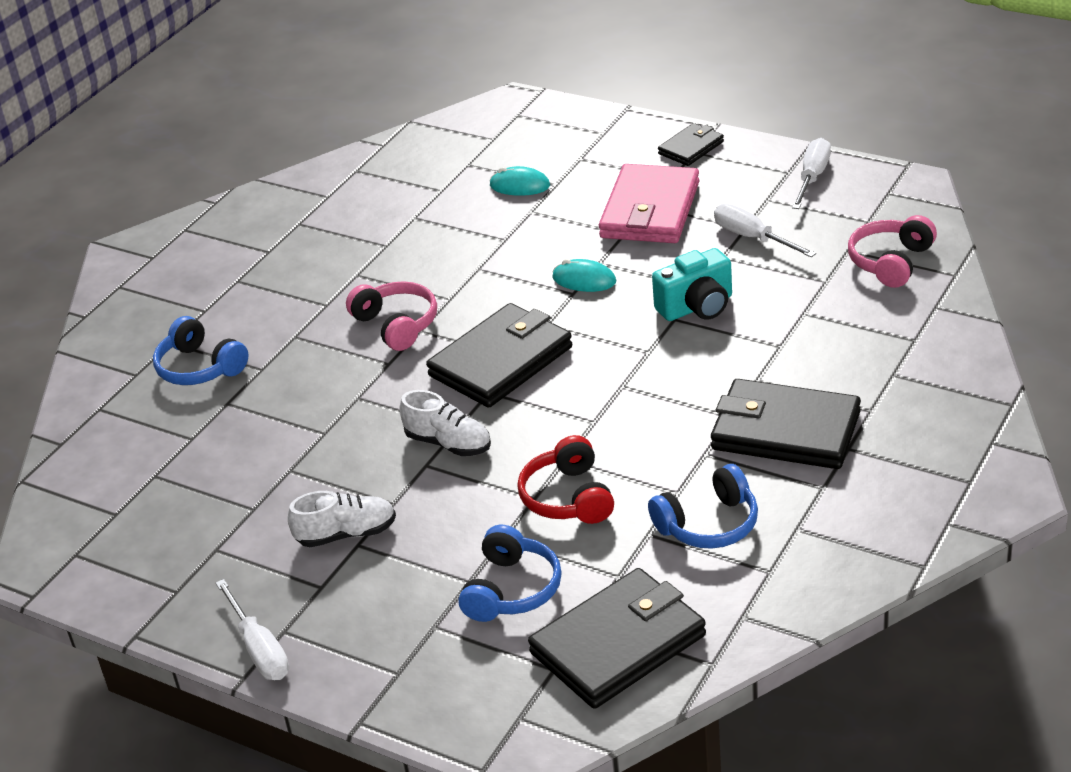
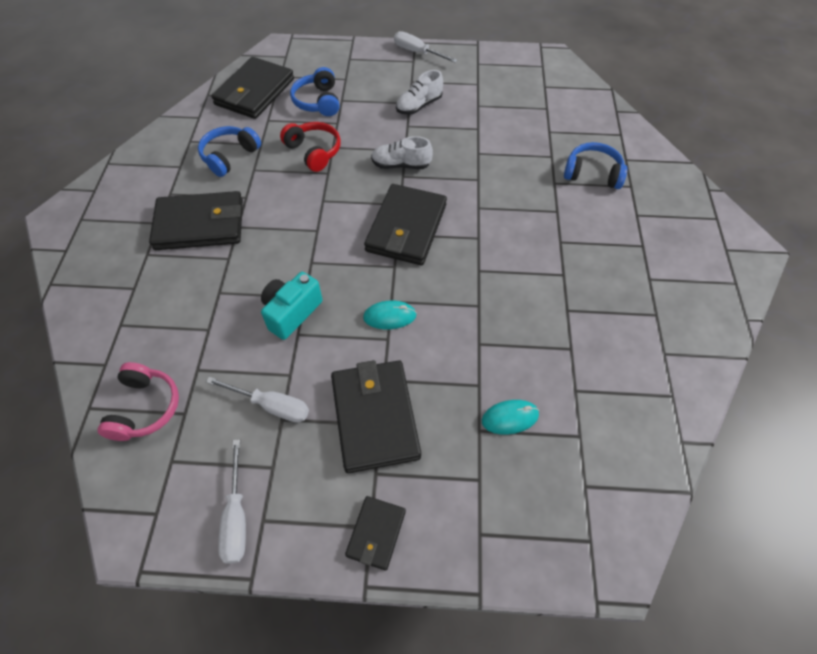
camera: 150 degrees right, 20 degrees up
(397, 325) = (497, 238): pink headphones -> none
(650, 210) = (375, 417): pink wallet -> black wallet

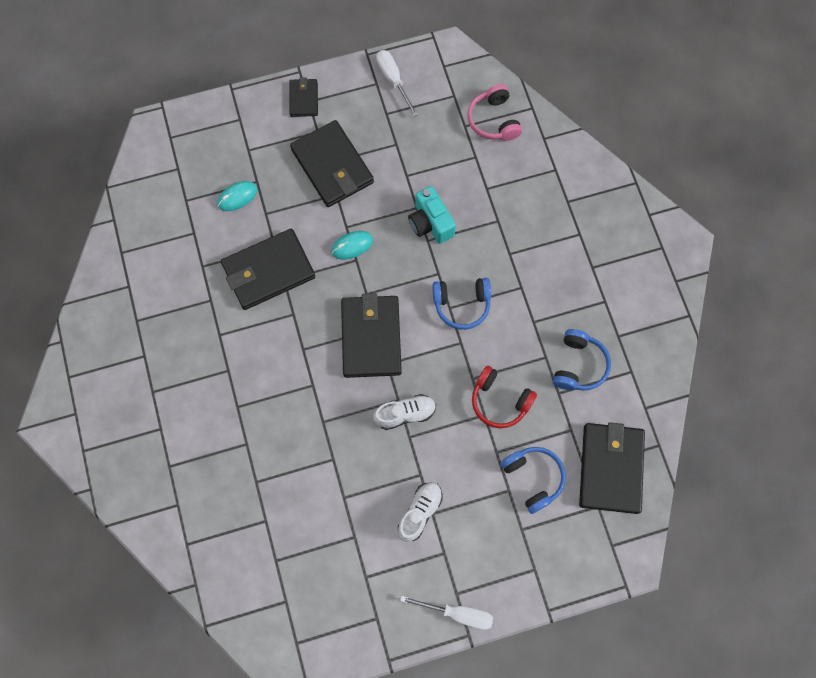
camera: 160 degrees right, 15 degrees up
(200, 224) = (555, 278): black wallet -> black wallet (268, 271)
(271, 405) = (408, 150): white screwdriver -> none
(291, 312) = (430, 223): turquoise camera -> turquoise camera turned 135 degrees clockwise
(592, 173) = (210, 470): blue headphones -> blue headphones (461, 305)

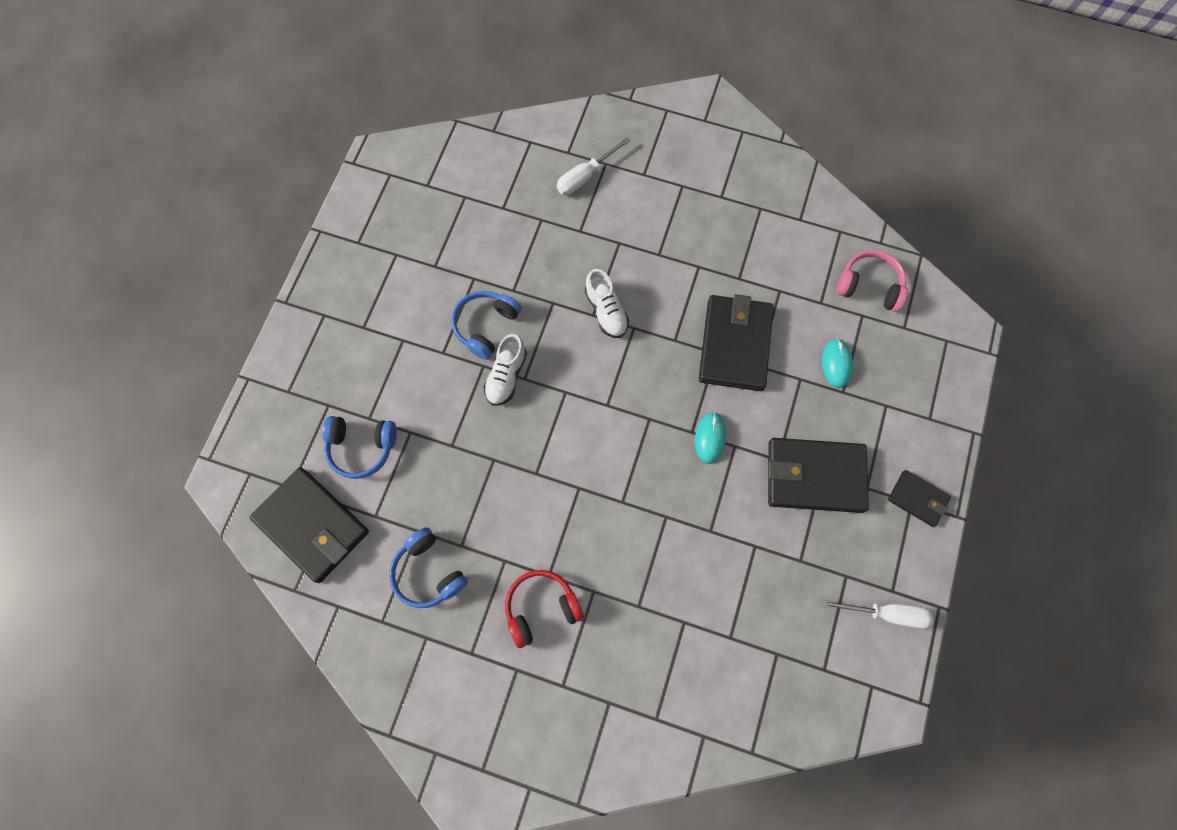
camera: 125 degrees right, 0 degrees up
(371, 337) = (601, 394): black wallet -> none
(420, 512) = (412, 330): white shoe -> white shoe (606, 311)
(430, 223) = (683, 533): turquoise camera -> none
(457, 613) = (309, 305): white screwdriver -> white screwdriver (585, 176)
(461, 305) = (573, 501): blue headphones -> blue headphones (486, 326)
(493, 120) = (764, 693): pink headphones -> pink headphones (869, 286)
(499, 401) = (453, 469): red headphones -> red headphones (541, 607)

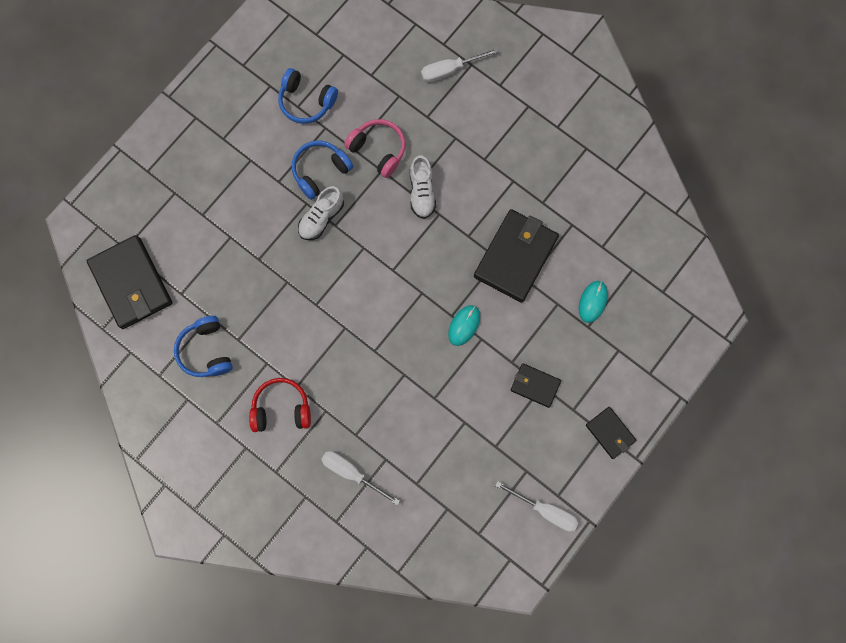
camera: 20 degrees right, 5 degrees up
(362, 447) = (189, 236): blue headphones -> blue headphones (306, 102)
(652, 653) = (352, 473): none -> white screwdriver
(814, 476) = (535, 385): black wallet -> black wallet, size x0.53
(869, 286) = (649, 247): pink headphones -> pink headphones (378, 150)

